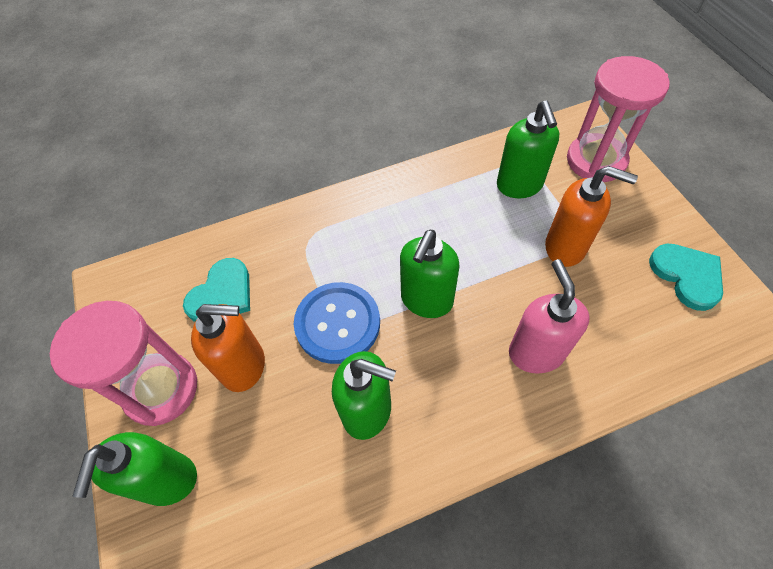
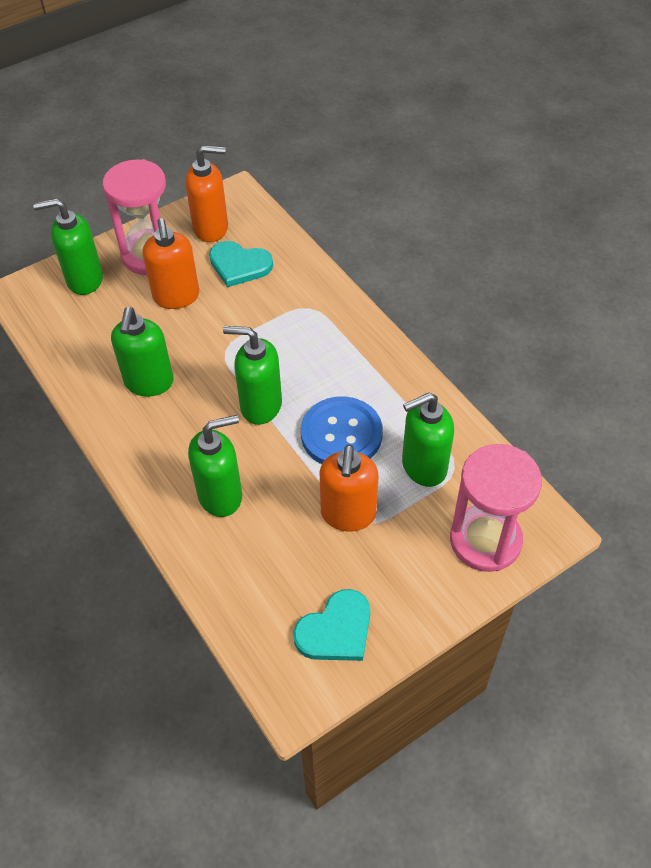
camera: 75 degrees right, 5 degrees down
(150, 315) = (211, 228): none -> orange soap dispenser
(337, 323) = (225, 347): blue button -> blue button (341, 434)
(536, 352) = (221, 495): pink soap dispenser -> green soap dispenser

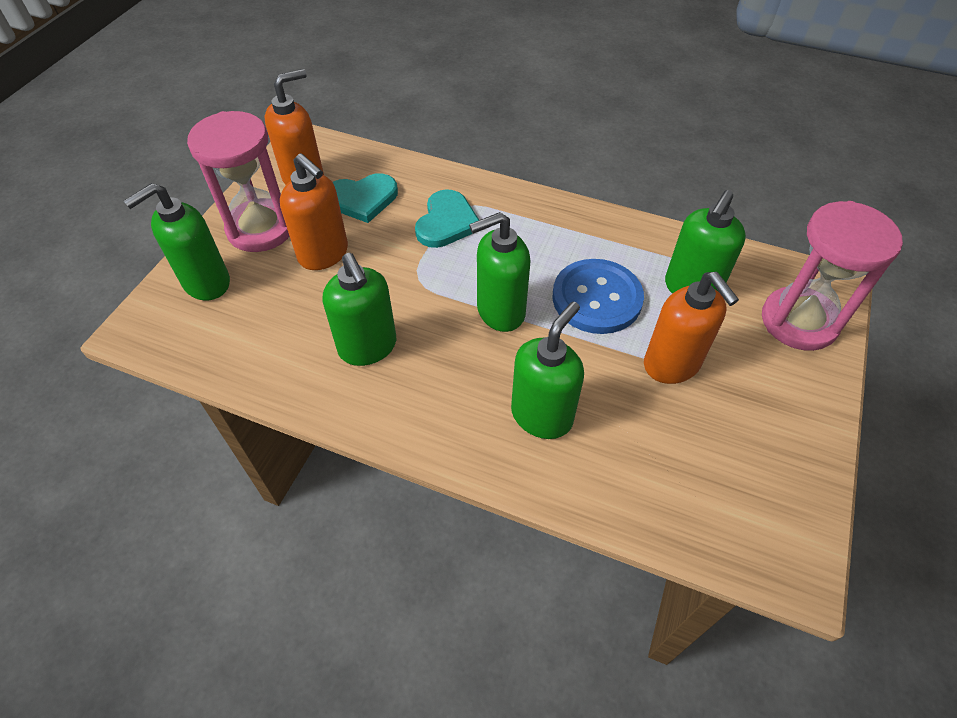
camera: 35 degrees left, 0 degrees up
(336, 630) = (767, 477): turquoise heart -> turquoise heart (446, 222)

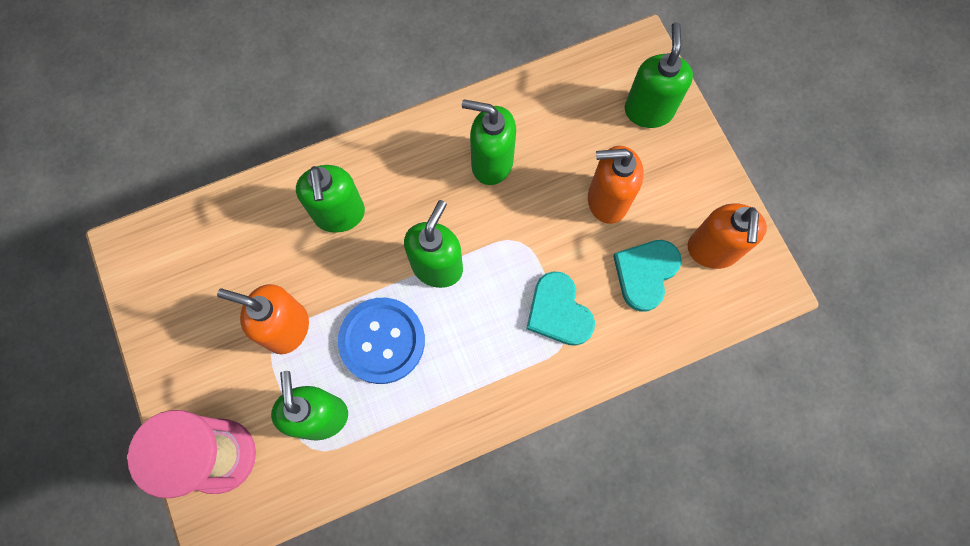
camera: 135 degrees right, 20 degrees up
(261, 229) = (677, 179): pink hourglass -> none

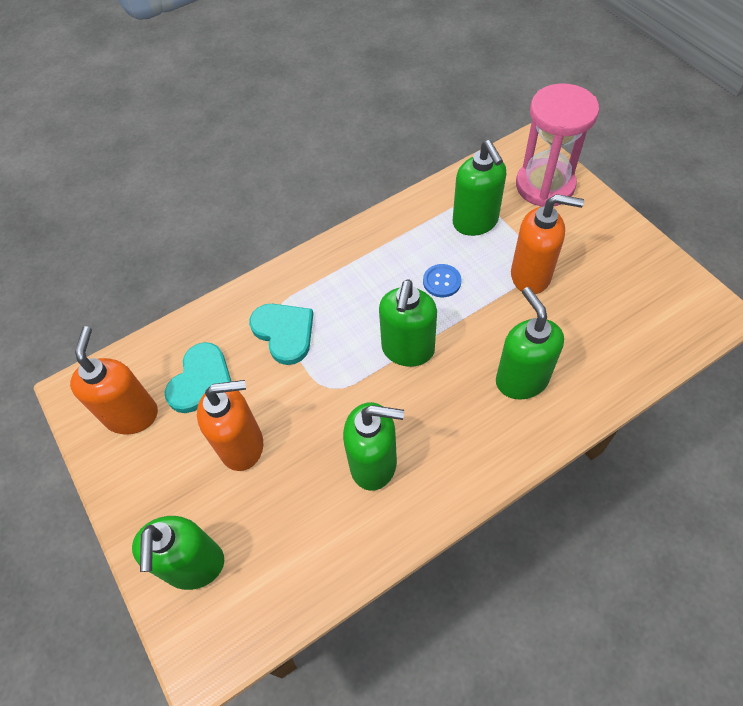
camera: 175 degrees right, 15 degrees down
(382, 341) = (442, 281): blue button -> blue button, size x0.49

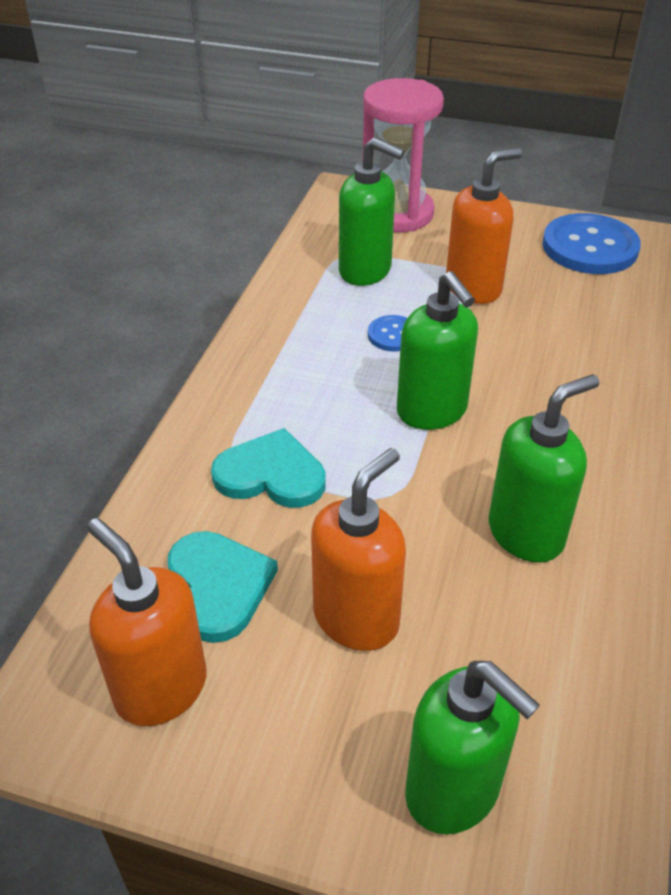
camera: 45 degrees left, 15 degrees down
(521, 380) = (570, 373): green soap dispenser -> none
(654, 290) = (589, 247): none -> blue button

